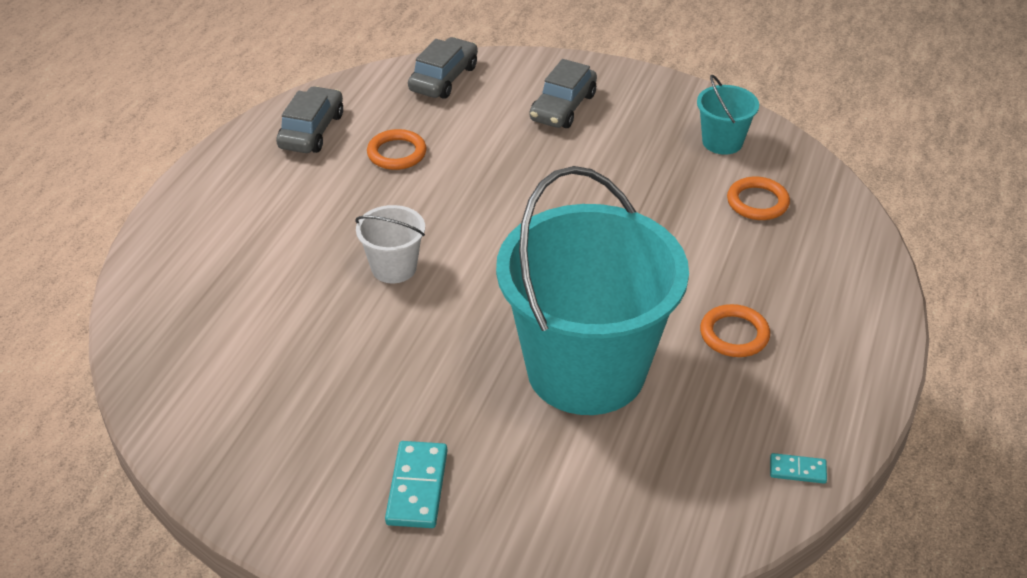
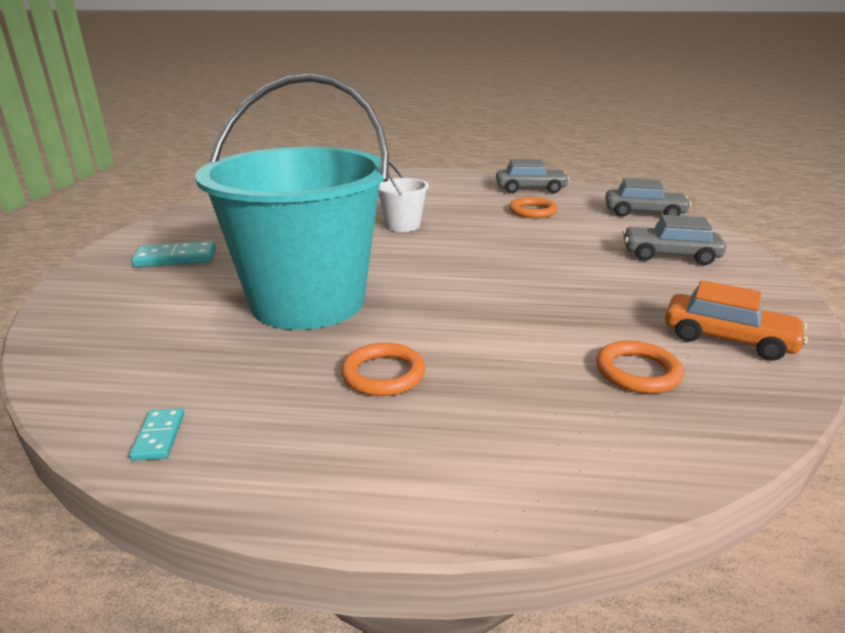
camera: 75 degrees right, 15 degrees down
(722, 142) = (728, 339): turquoise bucket -> orange car

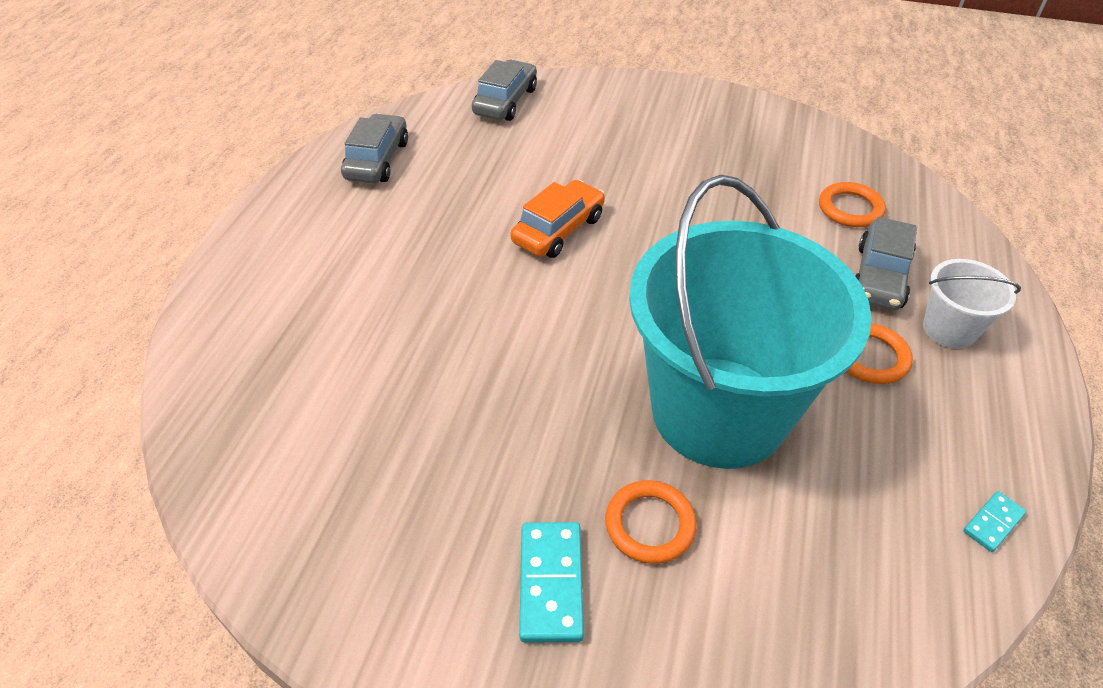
camera: 80 degrees left, 20 degrees up
(159, 436) = (993, 523): turquoise domino -> turquoise domino turned 45 degrees counterclockwise
(402, 225) = (483, 303): white bucket -> white bucket (949, 329)
(532, 211) = (469, 178): orange ring -> orange ring (650, 524)
(669, 255) = (630, 123): grey car -> grey car (879, 277)
(728, 339) = (797, 149): orange car -> orange car (558, 230)

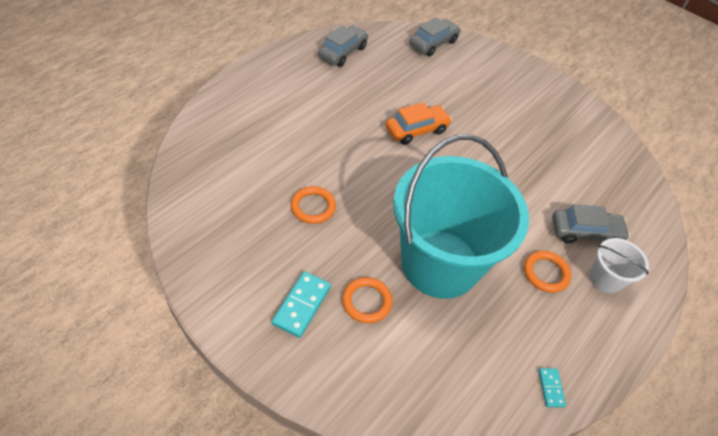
camera: 20 degrees right, 5 degrees up
(850, 208) = (597, 186): orange ring -> orange ring (313, 207)
(879, 277) = (585, 232): grey car -> grey car turned 135 degrees counterclockwise
(993, 523) = (551, 388): turquoise domino -> turquoise domino turned 75 degrees counterclockwise

